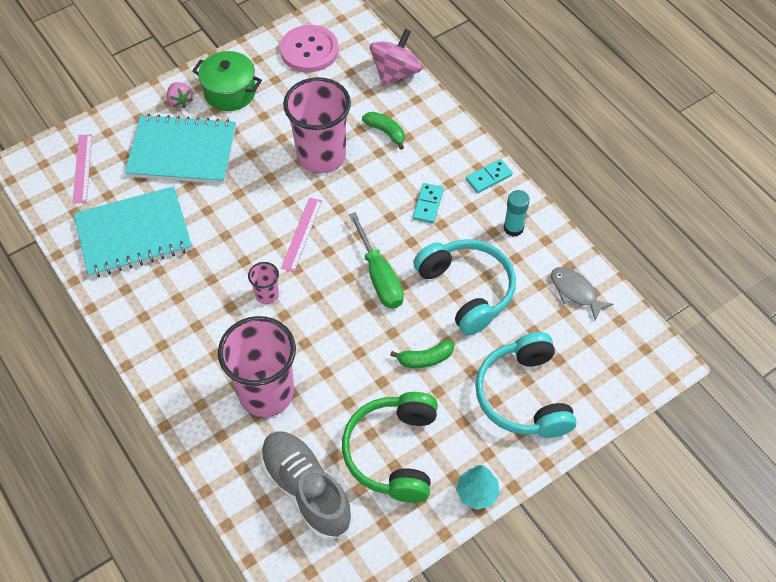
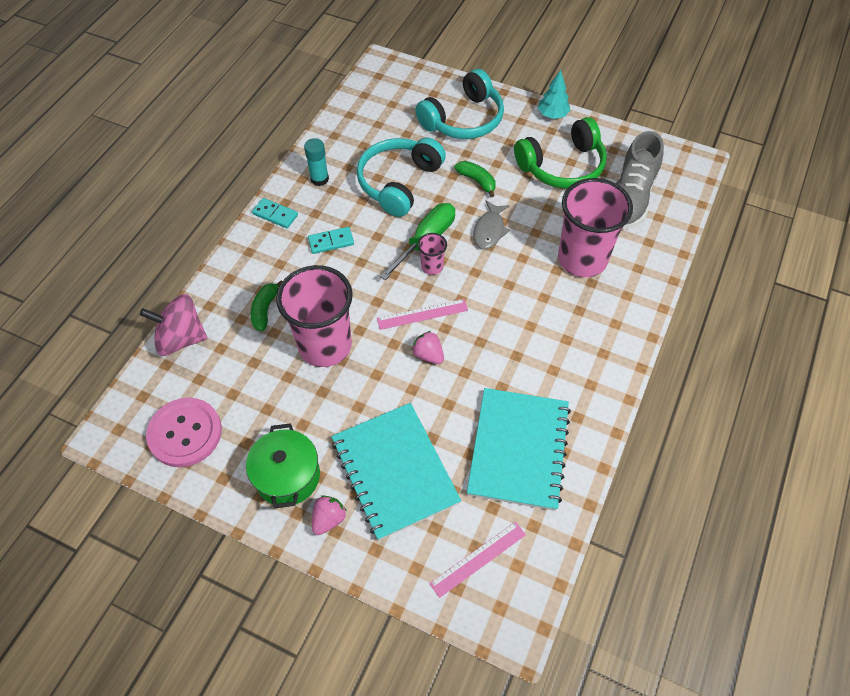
camera: 120 degrees left, 0 degrees up
(134, 234) = (519, 449): turquoise notebook -> turquoise notebook turned 60 degrees clockwise
(260, 218) = (428, 355): none -> pink strawberry
(267, 295) = (500, 306): pink cup -> pink cup (432, 267)
(575, 292) = (356, 124): grey fish -> grey fish (489, 230)

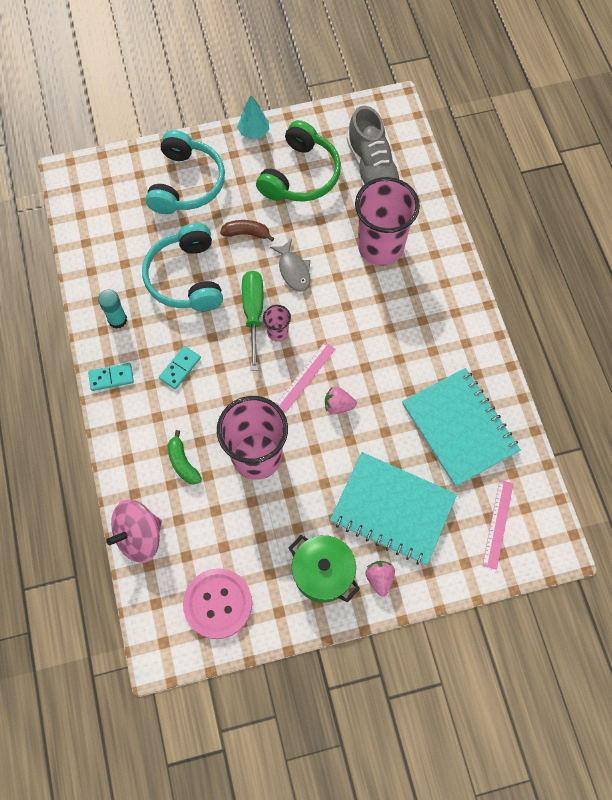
camera: 40 degrees left, 10 degrees up
(477, 181) = (247, 233): green banana -> brown banana

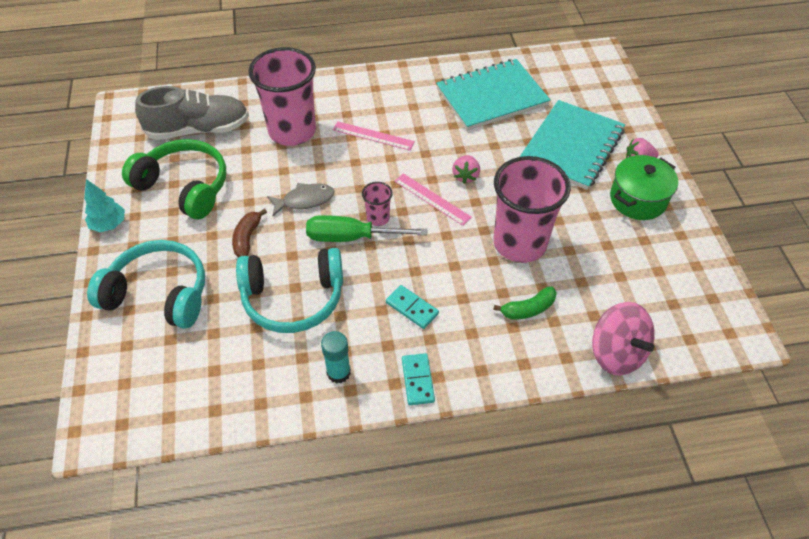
camera: 85 degrees left, 15 degrees down
(218, 604) = (681, 283): pink button -> none
(498, 524) = (580, 83): pink ruler -> pink ruler (373, 136)

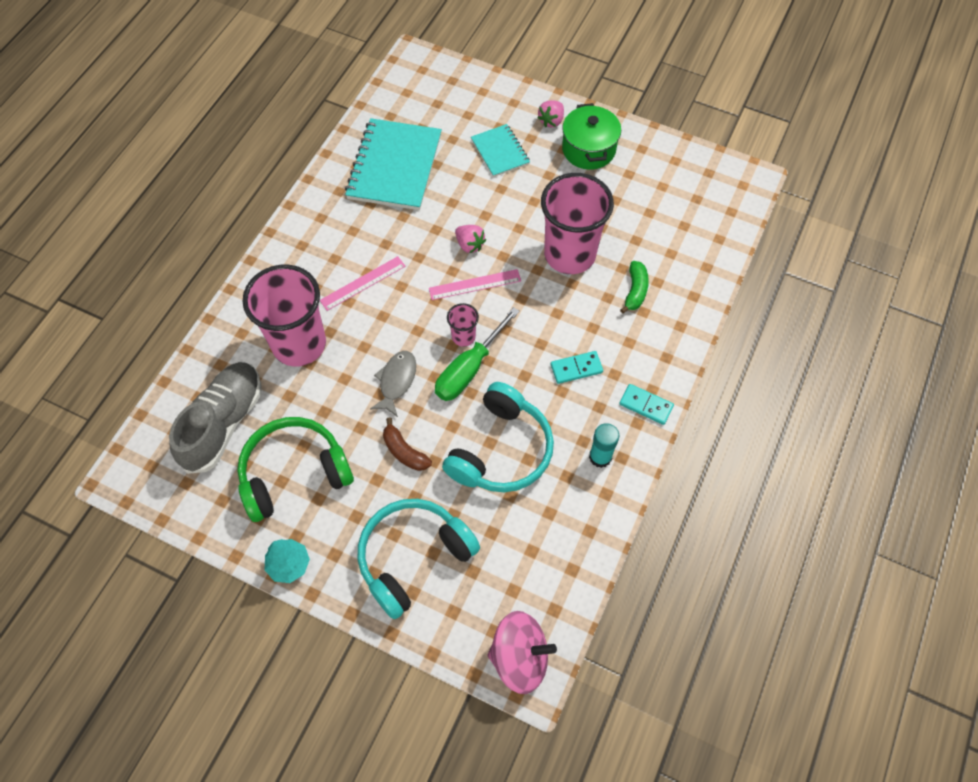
camera: 55 degrees left, 10 degrees up
(571, 147) = (500, 152): turquoise notebook -> turquoise notebook, size x0.55
(616, 353) = (712, 262): pink spinning top -> pink spinning top (520, 657)

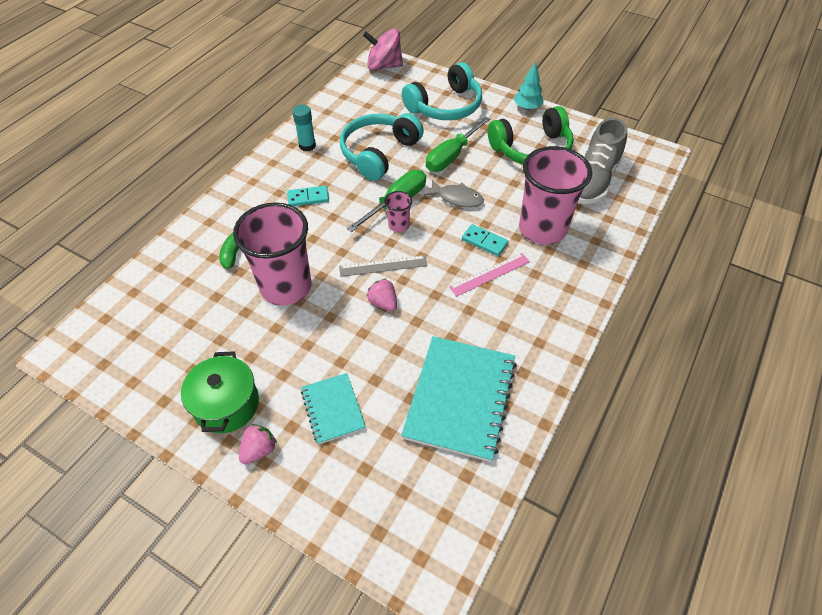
camera: 175 degrees left, 10 degrees down
(396, 381) = (457, 198): grey fish -> grey fish turned 90 degrees counterclockwise
(404, 451) = (451, 156): brown banana -> green screwdriver
(475, 284) = (383, 266): pink ruler -> grey ruler
(646, 405) = (262, 172): turquoise domino -> turquoise domino (484, 241)

